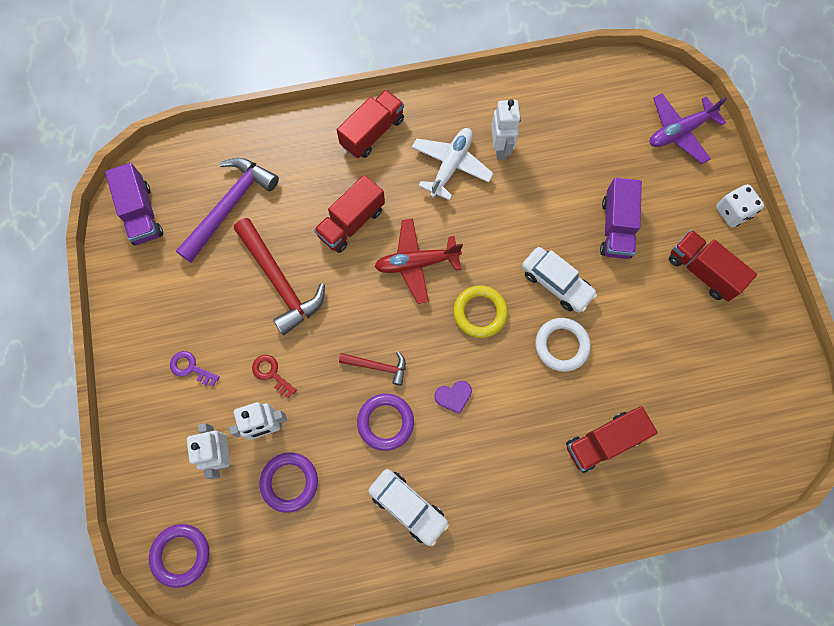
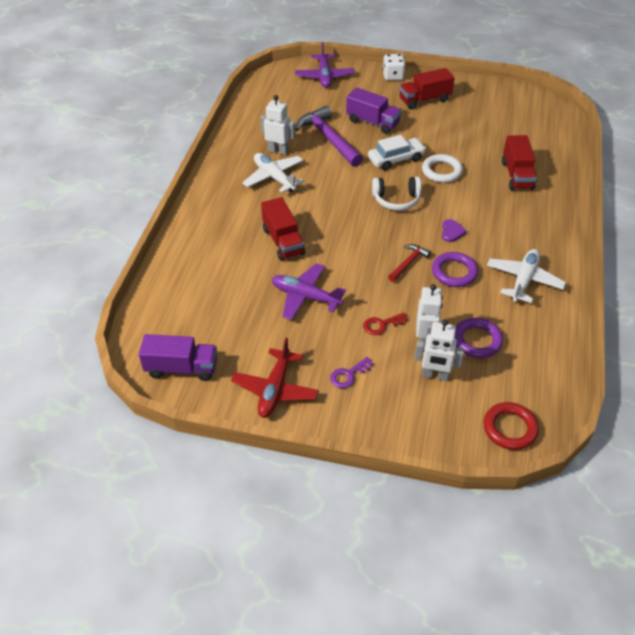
camera: 65 degrees left, 25 degrees down
(181, 555) = (510, 428): purple ring -> red ring
(230, 206) = (218, 307): purple hammer -> purple hammer (328, 138)
(279, 281) = (305, 297): red hammer -> purple plane
(372, 132) = (216, 207): red truck -> none
(408, 507) = (523, 280): white car -> white plane
(416, 263) = (339, 218): red plane -> red plane (275, 389)
(480, 313) = (396, 200): yellow ring -> white headphones

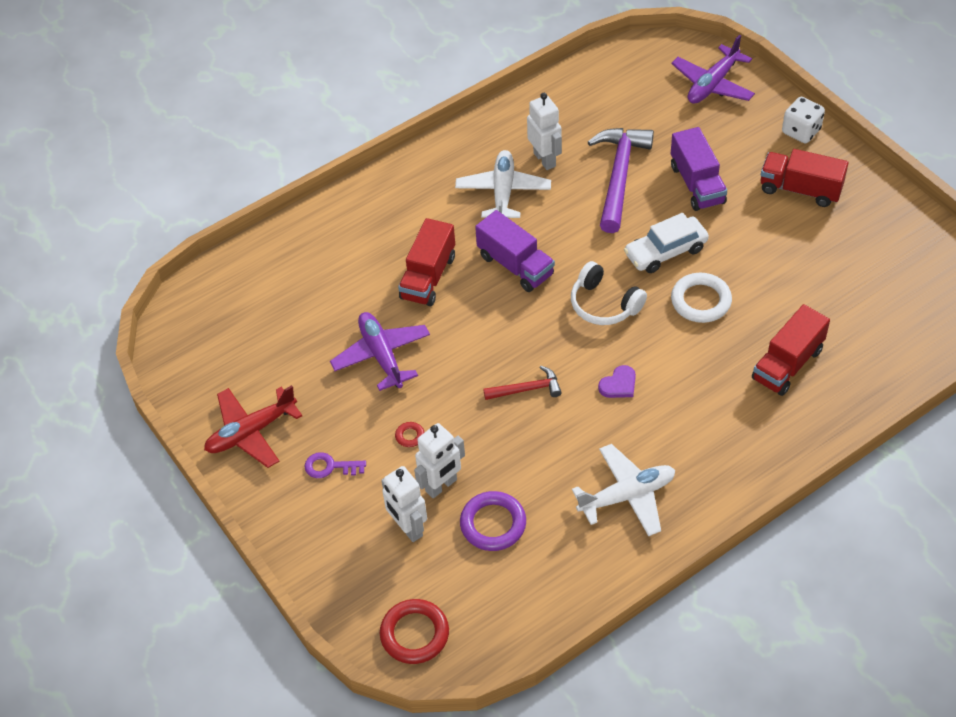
camera: 45 degrees right, 5 degrees up
(181, 368) = (197, 352): purple truck -> purple truck (515, 265)
(396, 159) = (665, 251): white car -> white car turned 135 degrees clockwise
(454, 272) = (562, 433): purple ring -> none

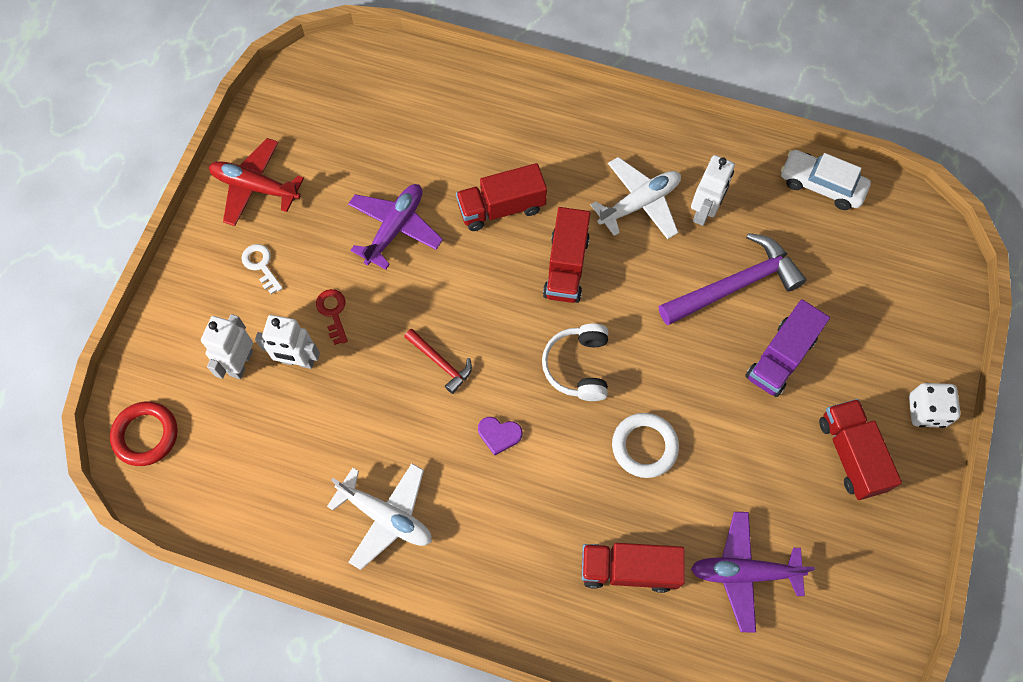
camera: 50 degrees right, 15 degrees up
(330, 467) = (261, 265): purple key -> white key
(493, 524) = (287, 426): purple ring -> none
(515, 265) = (566, 266): purple truck -> red truck
(665, 251) = (678, 380): white car -> white car (821, 185)
(712, 84) = (917, 294): purple plane -> purple plane (744, 572)

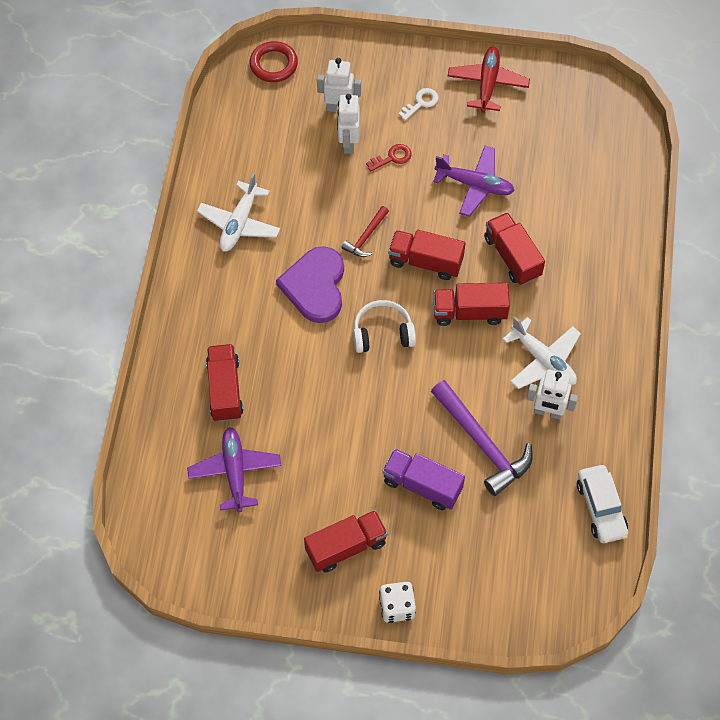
camera: 80 degrees right, 5 degrees down
(489, 301) = (425, 262): none -> red truck
(499, 435) = (315, 286): purple heart -> purple heart, size x2.30
(644, 446) = (324, 389): white ring -> none
(821, 185) = (601, 508): white car -> white car turned 150 degrees clockwise

